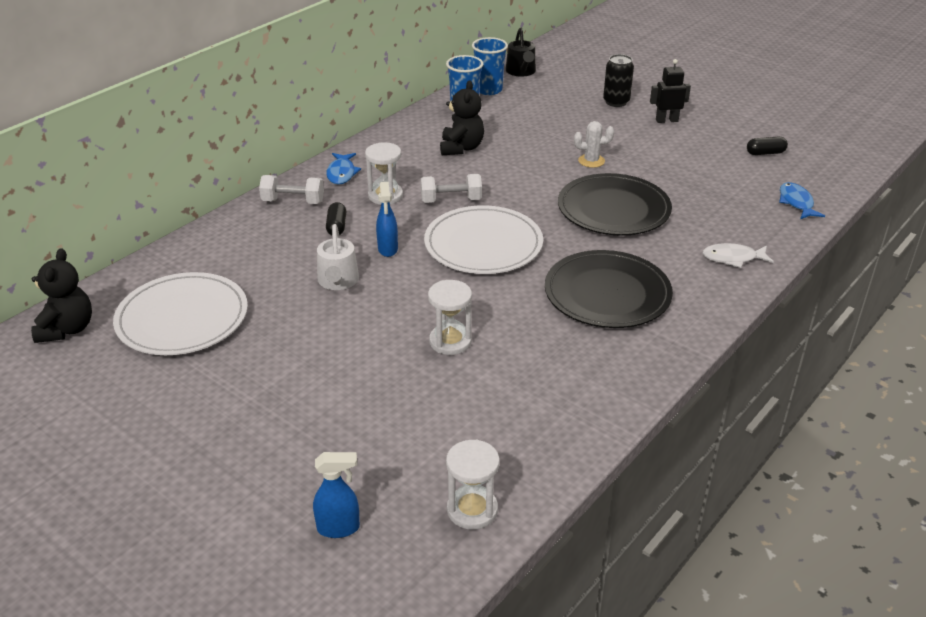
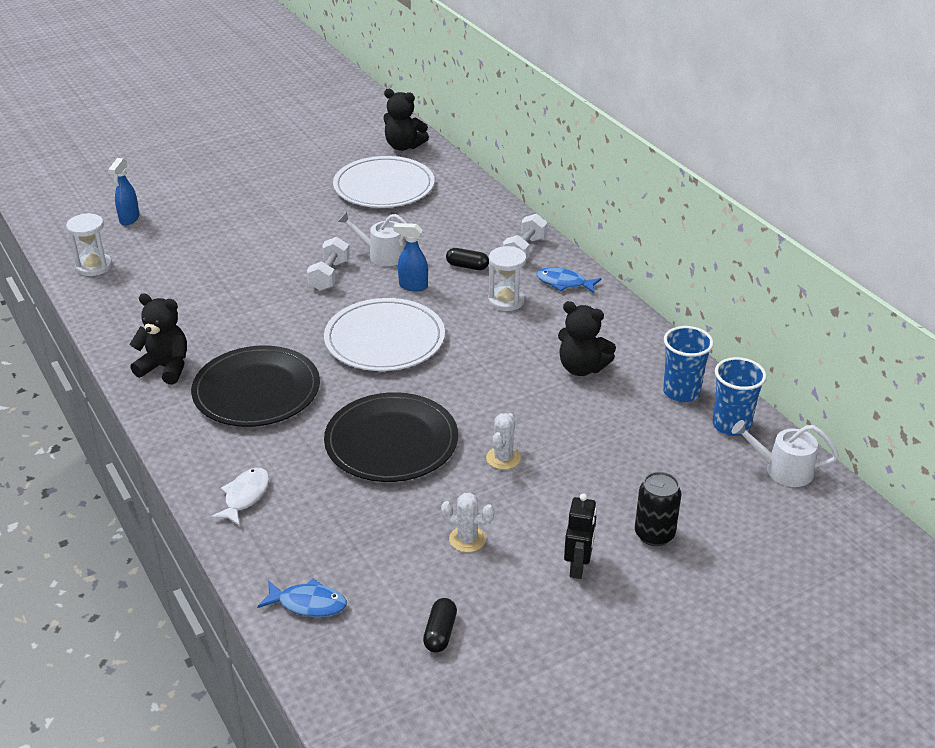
camera: 110 degrees right, 0 degrees up
(450, 341) = (262, 292): white hourglass -> none
(451, 200) = (474, 337): white dumbbell -> white dumbbell (329, 275)
(521, 71) = (783, 470): black watering can -> white watering can
(618, 363) = (165, 368): none -> black teddy bear
(681, 159) = (467, 539): none -> white cactus

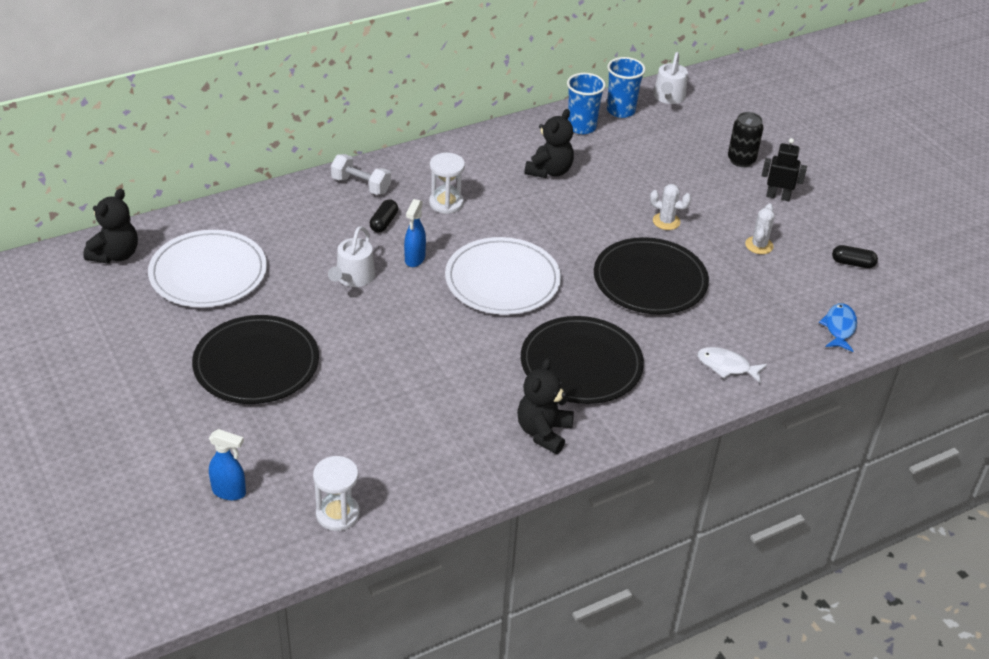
camera: 90 degrees left, 5 degrees up
(270, 218) = (256, 363): none -> black plate
(329, 275) = (387, 316): white dumbbell -> none
(564, 283) = (421, 167): blue fish -> none

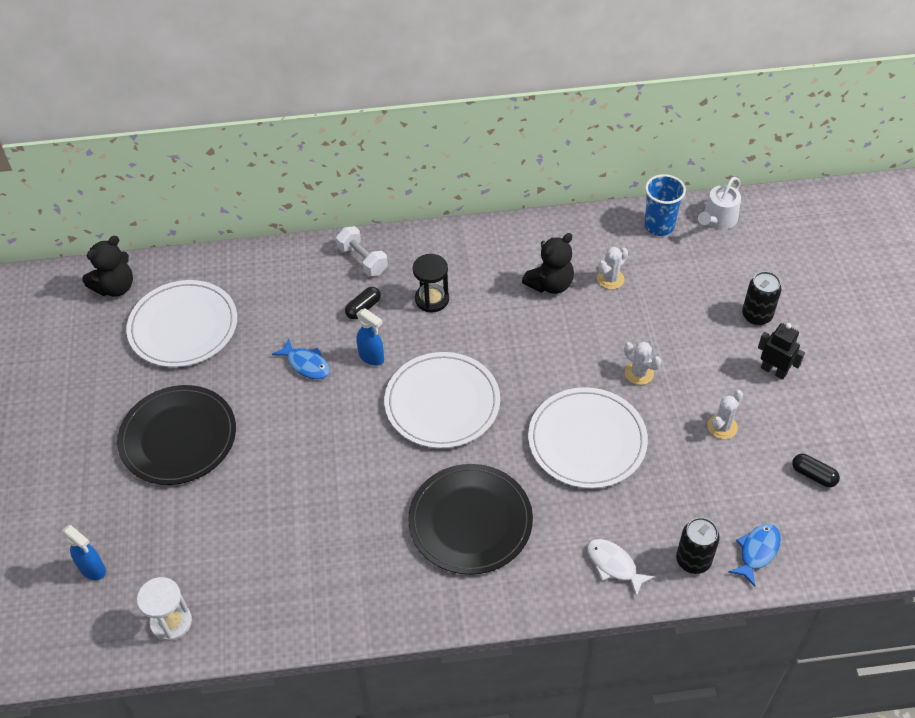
camera: 25 degrees right, 10 degrees up
(353, 277) = (306, 364): white watering can -> blue fish
(414, 259) = (372, 357): blue spray bottle -> blue spray bottle turned 90 degrees counterclockwise
(446, 203) = (432, 299): white hourglass -> black hourglass
(543, 432) = (396, 589): black teddy bear -> none
(581, 127) = (608, 238): blue cup -> none
(601, 157) = (610, 279): none -> white cactus
(650, 280) = (587, 440): black plate -> white plate
(791, 346) = (693, 560): none -> black can

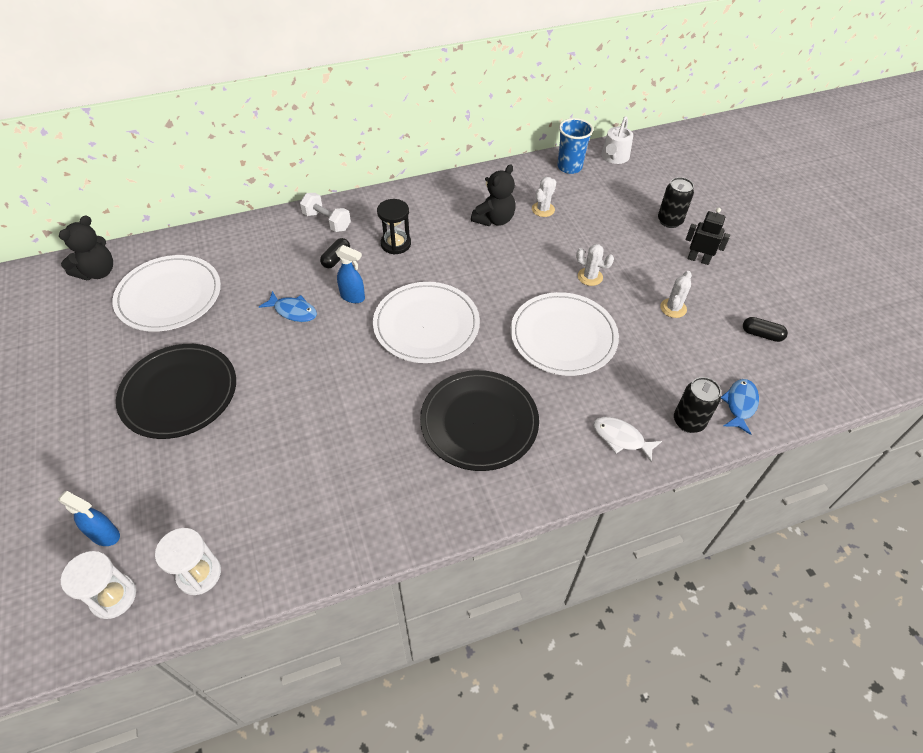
camera: 15 degrees left, 0 degrees up
(93, 628) = (113, 597): none -> white hourglass

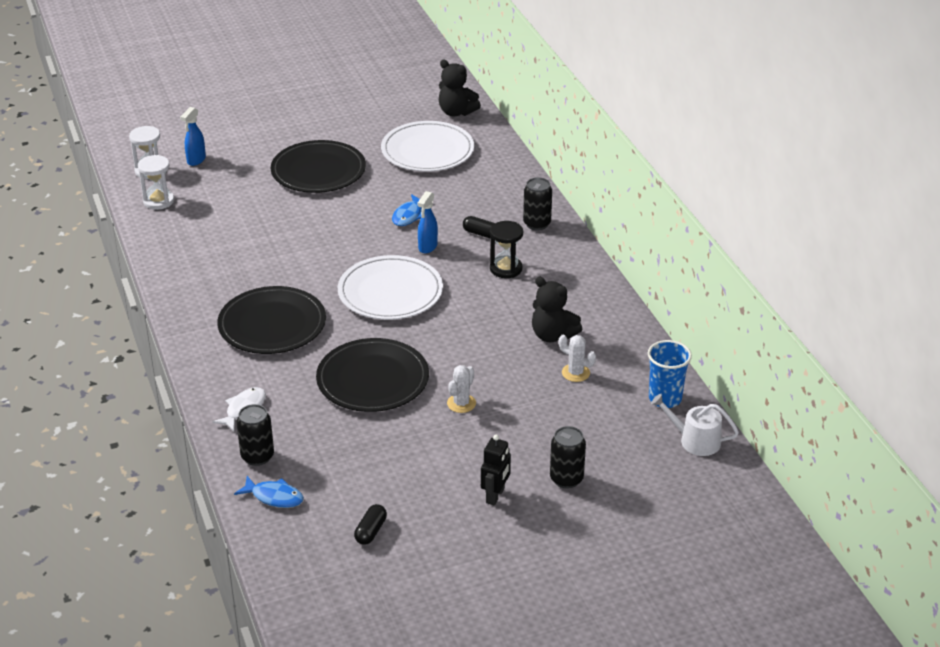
camera: 90 degrees right, 15 degrees down
(327, 221) = (537, 224): white dumbbell -> black can
(563, 336) = (372, 379): white plate -> black plate
(673, 308) = (412, 464): white cactus -> none

